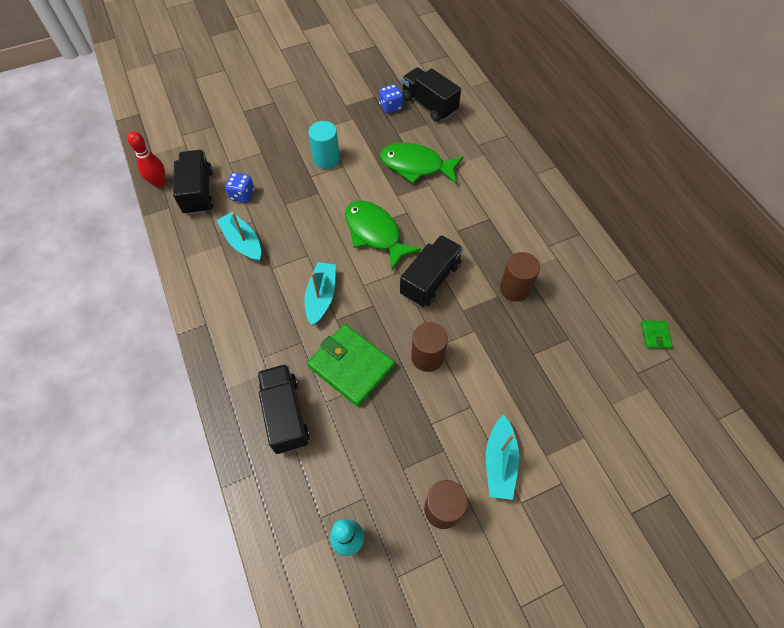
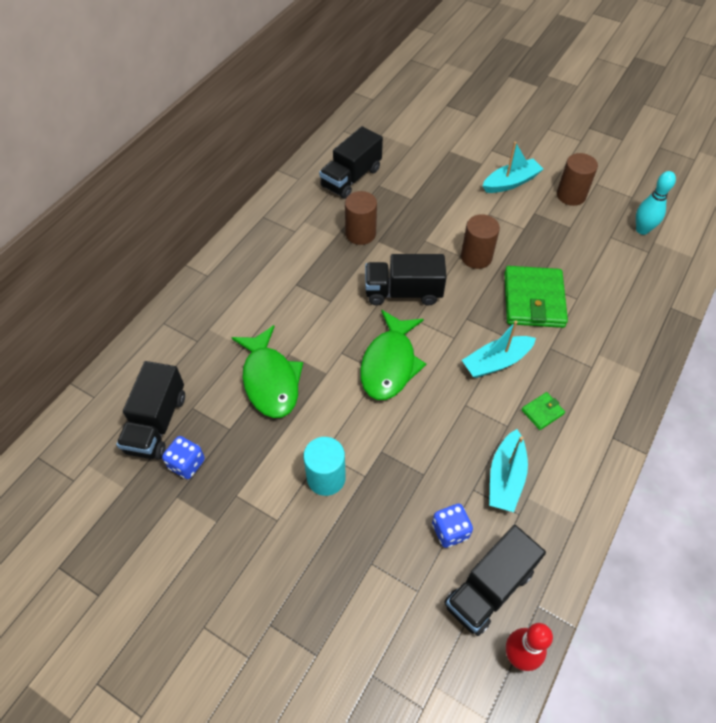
camera: 125 degrees left, 5 degrees down
(285, 414) = (613, 317): black truck -> black truck (351, 178)
(655, 335) = (332, 143): green wallet -> green wallet (542, 412)

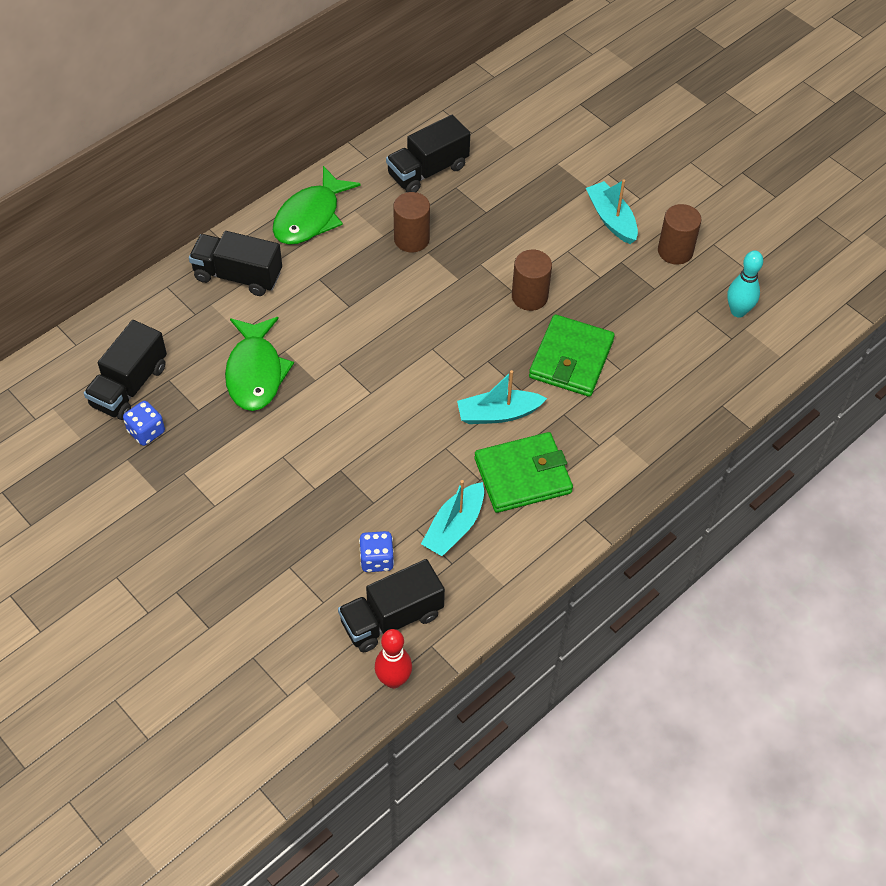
camera: 15 degrees right, 0 degrees up
(326, 478) = (276, 480): turquoise cylinder -> none
(389, 363) = (384, 387): green fish -> green fish (310, 217)
(403, 292) = (431, 316): black truck -> black truck (238, 276)
(511, 182) = (611, 219): turquoise boat -> turquoise boat turned 105 degrees counterclockwise
(542, 412) = (523, 475): green wallet -> green wallet, size x2.26

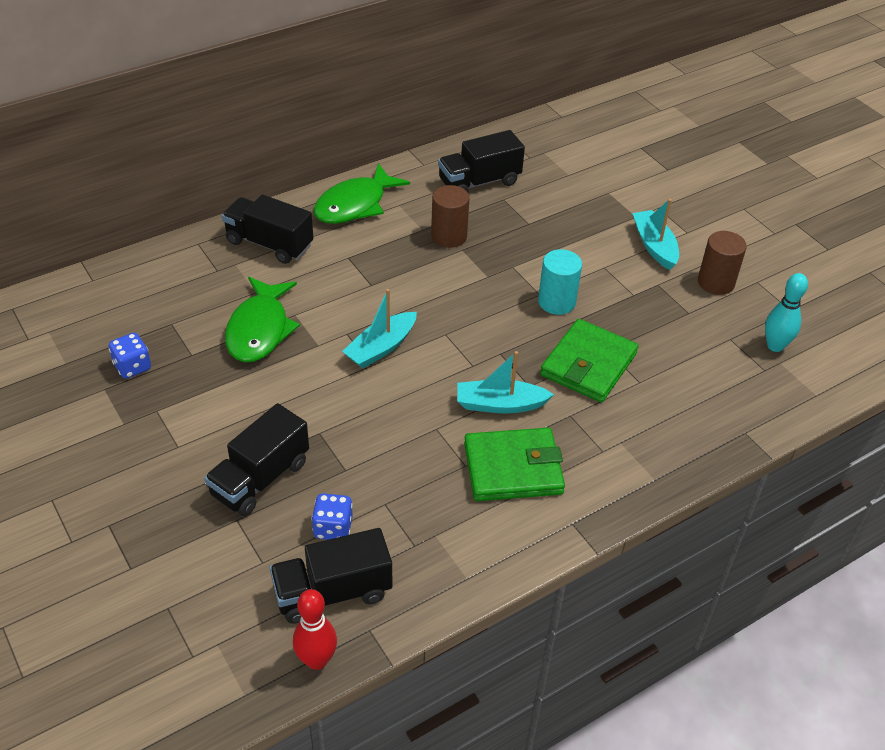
camera: 10 degrees right, 10 degrees down
(129, 386) = (131, 323): black truck -> black truck (260, 478)
(454, 527) = (426, 508): turquoise boat -> turquoise boat (381, 348)
(529, 296) = (556, 302): brown cylinder -> turquoise cylinder

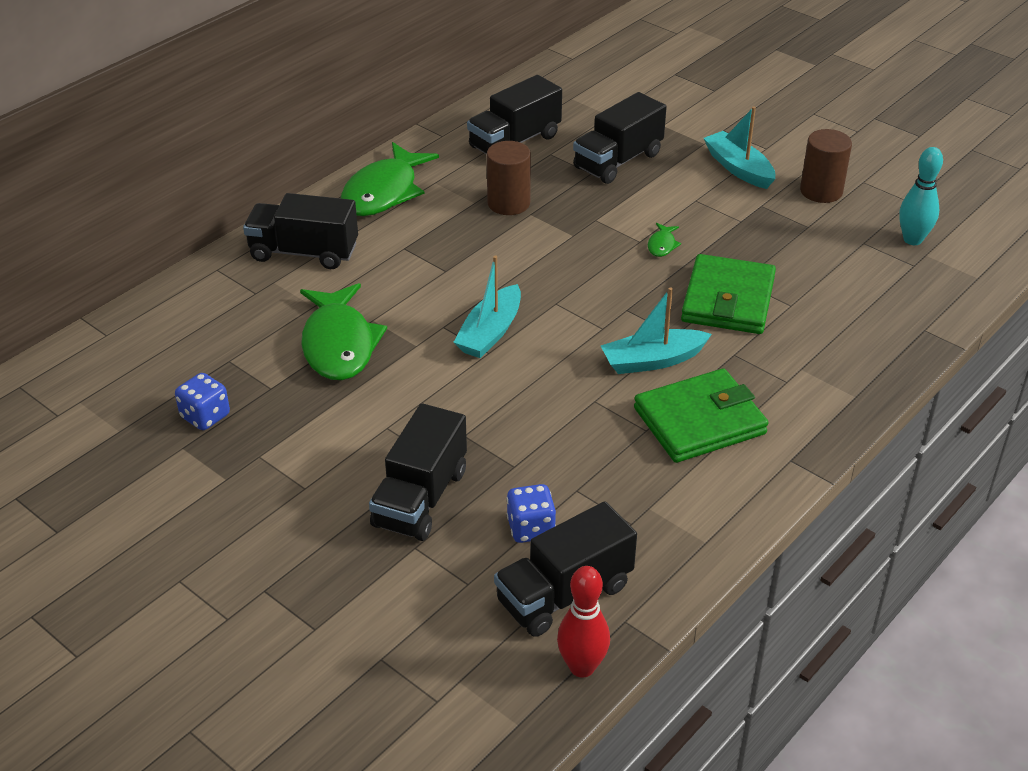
camera: 15 degrees left, 5 degrees down
(556, 217) = (618, 161): none -> black truck
(556, 302) = (662, 245): turquoise cylinder -> green fish

